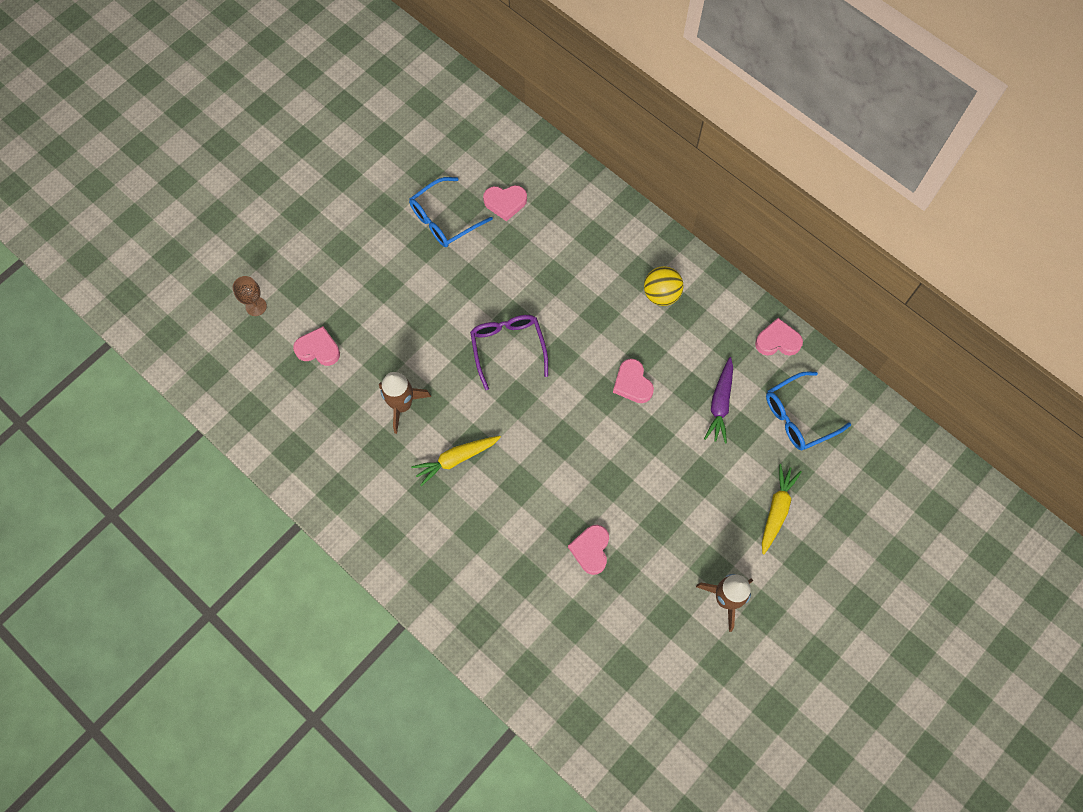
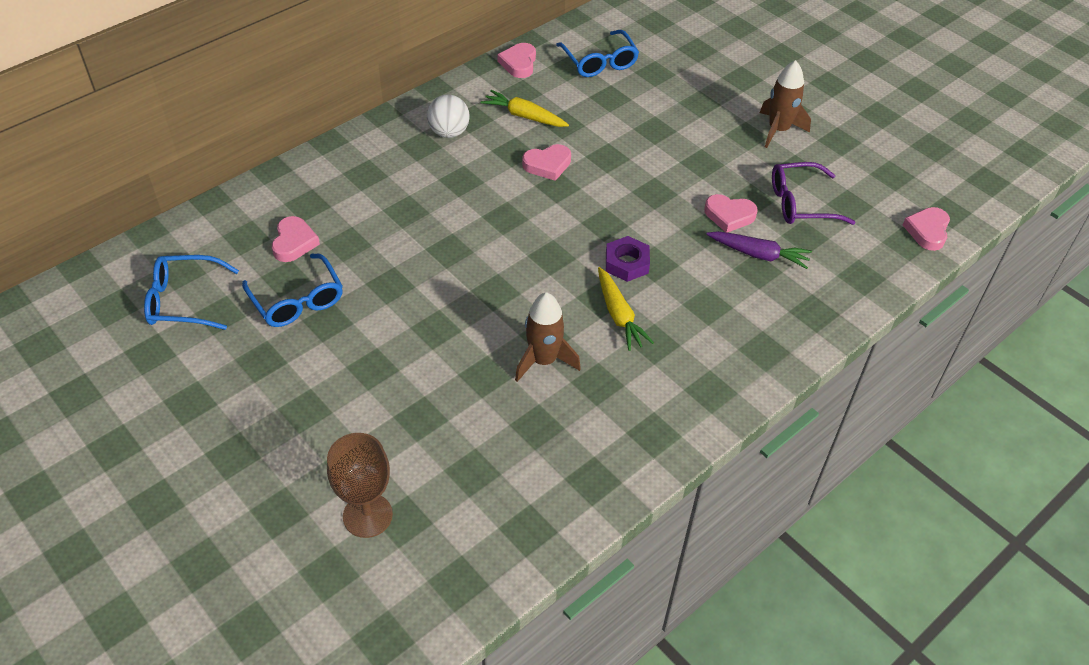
camera: 85 degrees left, 20 degrees down
(256, 306) = (367, 515): brown goblet -> brown goblet, size x1.62
(318, 349) = (450, 443): pink heart -> pink heart (927, 231)
(435, 144) = (184, 301): none -> blue glasses
(508, 348) = (486, 258): purple glasses -> purple glasses (800, 203)
(517, 461) = (627, 263): none -> purple nut
(661, 294) = (449, 132): yellow ball -> white ball
(720, 404) = (579, 108): purple carrot -> purple carrot (758, 254)
(777, 510) = (691, 87): yellow carrot -> yellow carrot (524, 116)

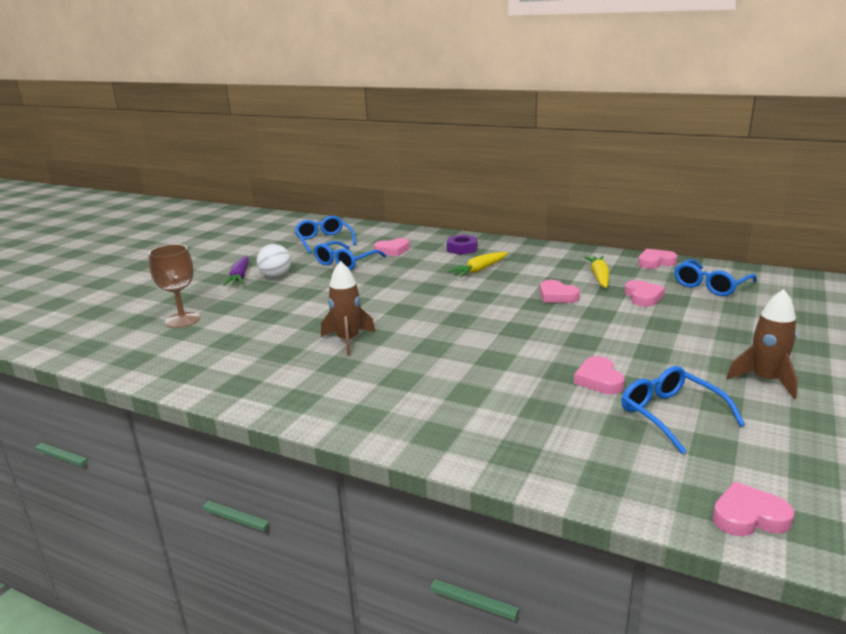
camera: 70 degrees right, 25 degrees down
(449, 132) = (545, 261): white ball -> white ball (276, 276)
(592, 112) = (643, 297): none -> pink heart
(619, 315) = (419, 357): yellow carrot -> yellow carrot (479, 270)
(627, 263) = (482, 348): purple nut -> purple nut (462, 249)
(758, 254) = (564, 406): purple carrot -> purple carrot (240, 277)
(800, 203) = (671, 415): purple glasses -> blue glasses

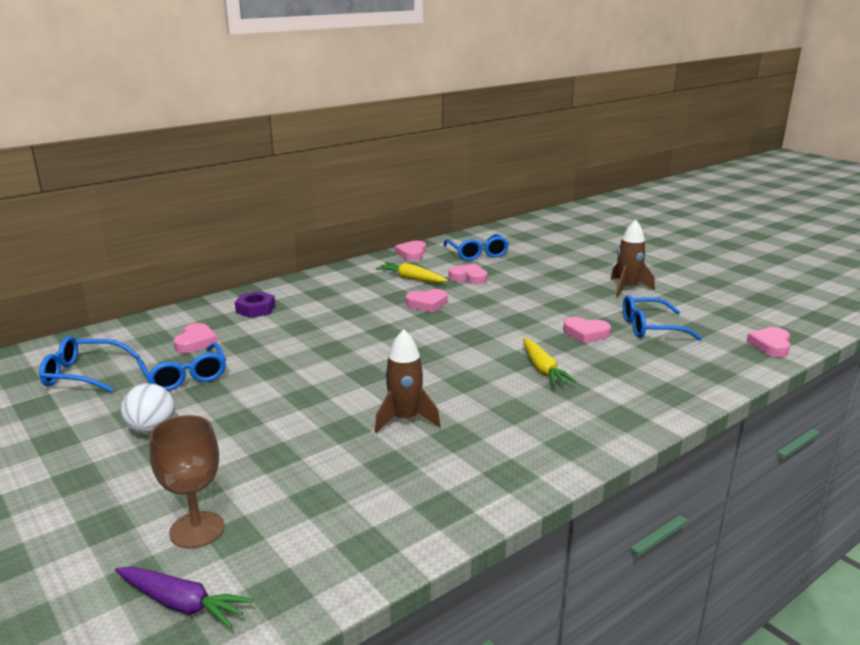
camera: 65 degrees left, 0 degrees up
(240, 277) = (106, 458): purple carrot -> purple carrot (182, 604)
(479, 270) = (324, 316): yellow carrot -> yellow carrot (543, 369)

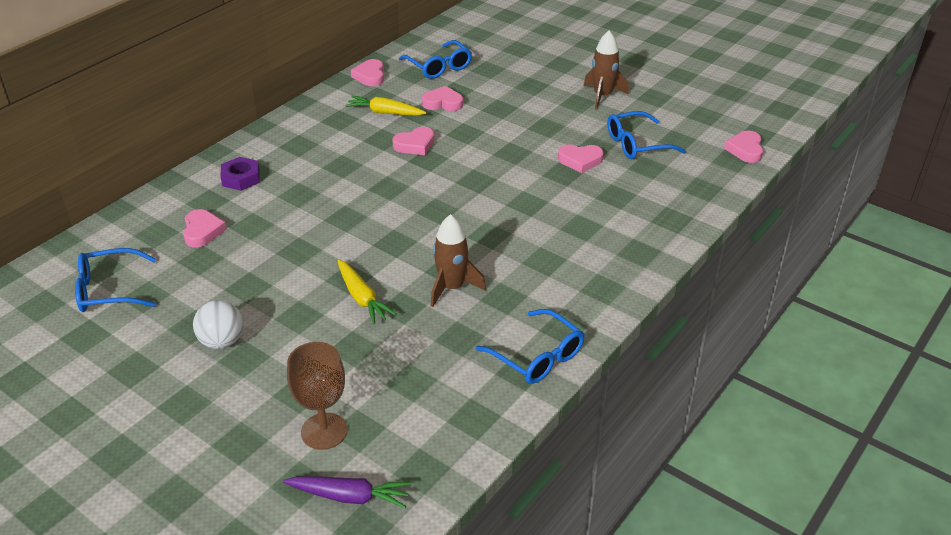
camera: 15 degrees left, 15 degrees up
(185, 376) = (216, 275): blue glasses -> blue glasses (537, 356)
(543, 369) = (554, 210): yellow carrot -> yellow carrot (362, 298)

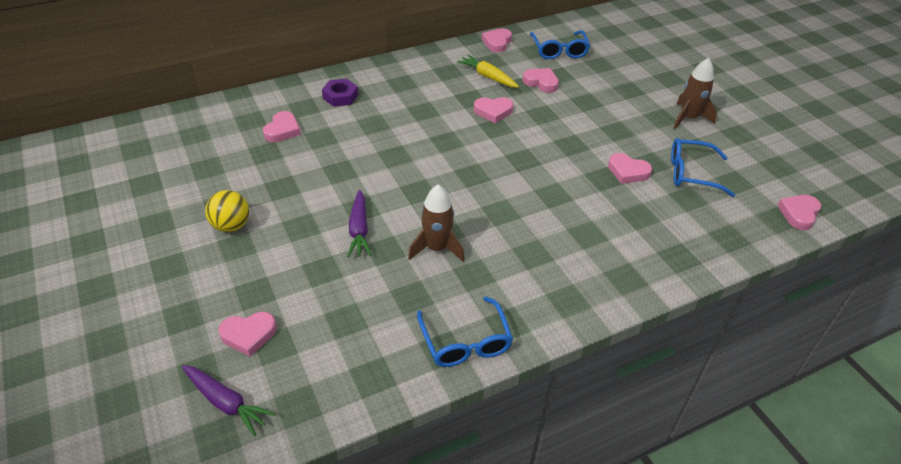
camera: 25 degrees right, 5 degrees up
(109, 290) = (186, 154): blue glasses -> none
(222, 341) = (231, 226): white ball -> yellow ball
(324, 431) = (248, 335): brown goblet -> pink heart
(362, 298) = (359, 230): yellow carrot -> purple carrot

